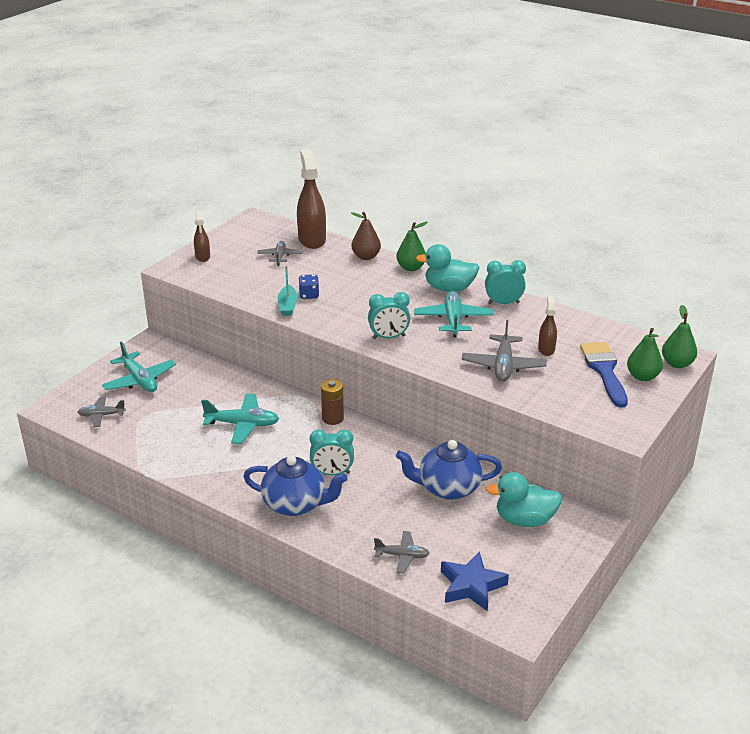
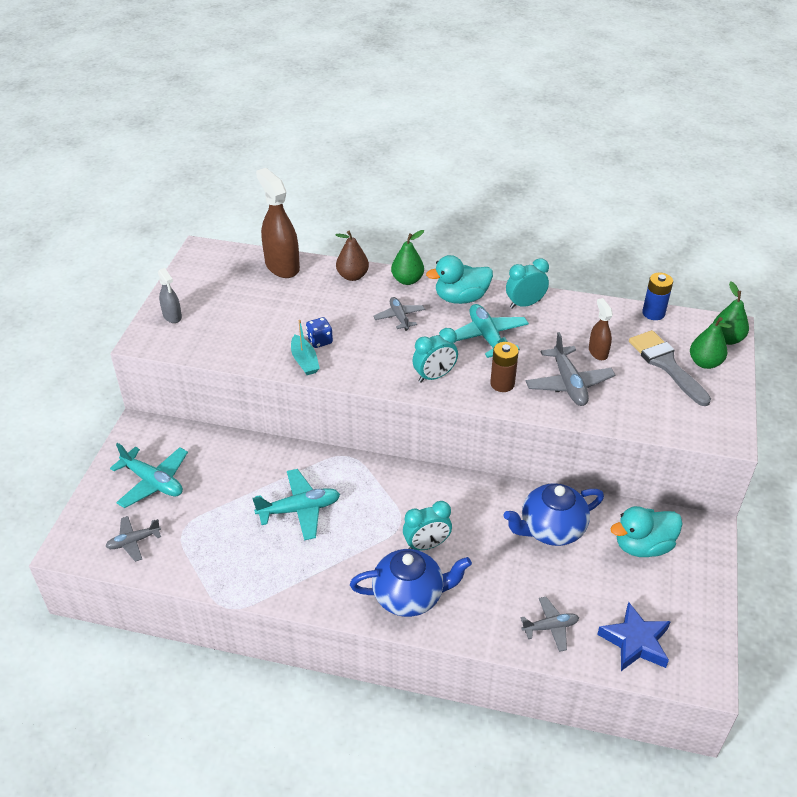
camera: 20 degrees left, 10 degrees up
(203, 257) = (172, 316): brown spray bottle -> grey spray bottle
(280, 257) = (259, 296): grey plane -> grey plane (399, 317)
(332, 418) = (391, 475): brown battery -> brown battery (502, 384)
(604, 370) = (666, 364): blue brush -> grey brush
(619, 332) = (653, 313): none -> blue battery

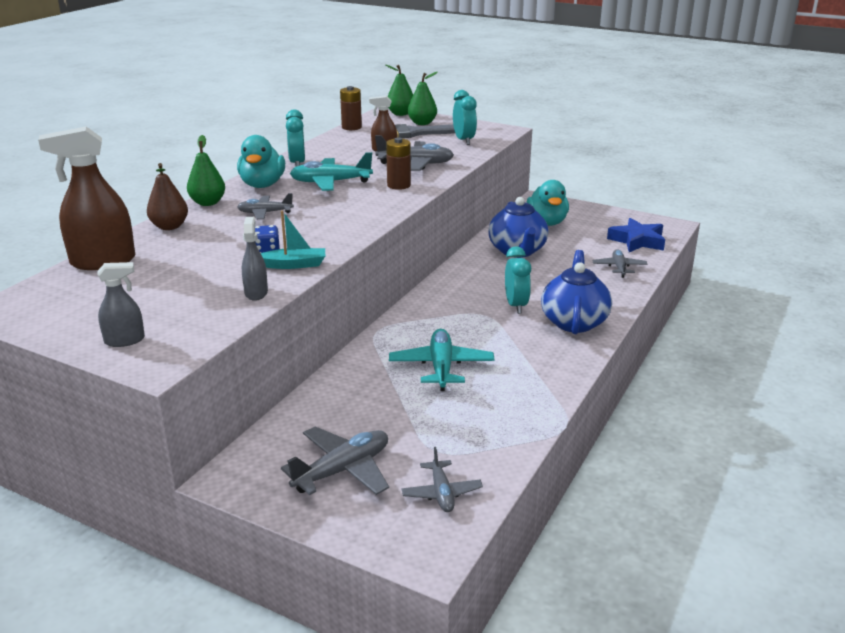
camera: 75 degrees left, 15 degrees down
(153, 482) = (342, 470): turquoise plane -> grey plane
(252, 354) = (256, 293): none -> grey spray bottle
(434, 376) = (368, 209): turquoise clock -> turquoise clock (464, 140)
(653, 313) = (351, 127): blue battery -> brown battery

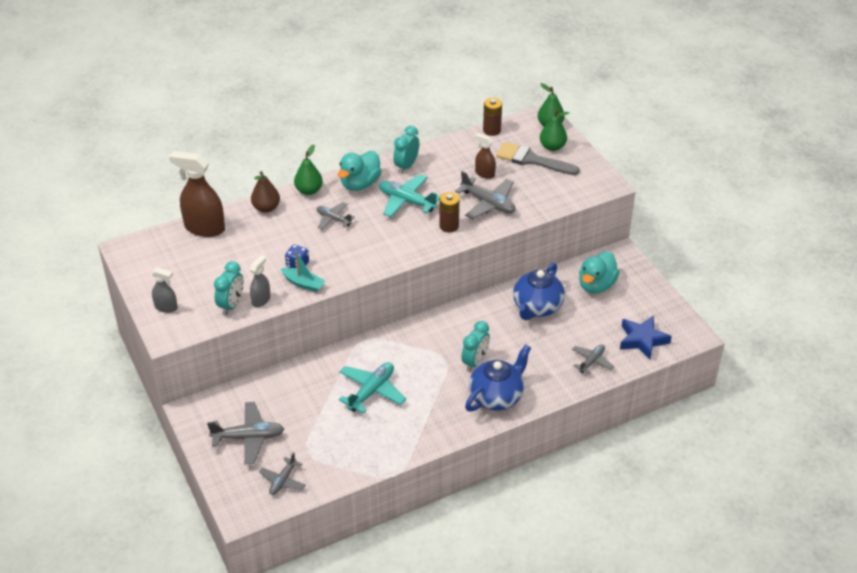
camera: 35 degrees right, 15 degrees up
(464, 140) = (558, 186): turquoise clock -> turquoise clock (231, 305)

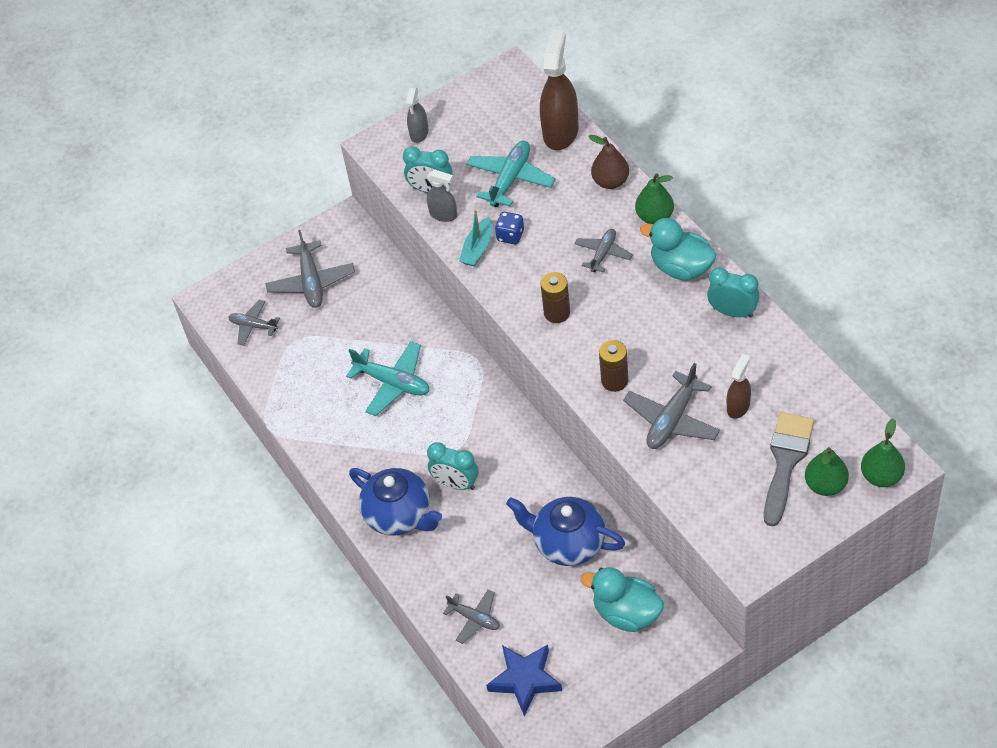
camera: 90 degrees right, 10 degrees up
(407, 201) = (656, 325): turquoise plane -> turquoise plane (510, 179)
(491, 130) = (845, 402): brown battery -> brown battery (557, 313)

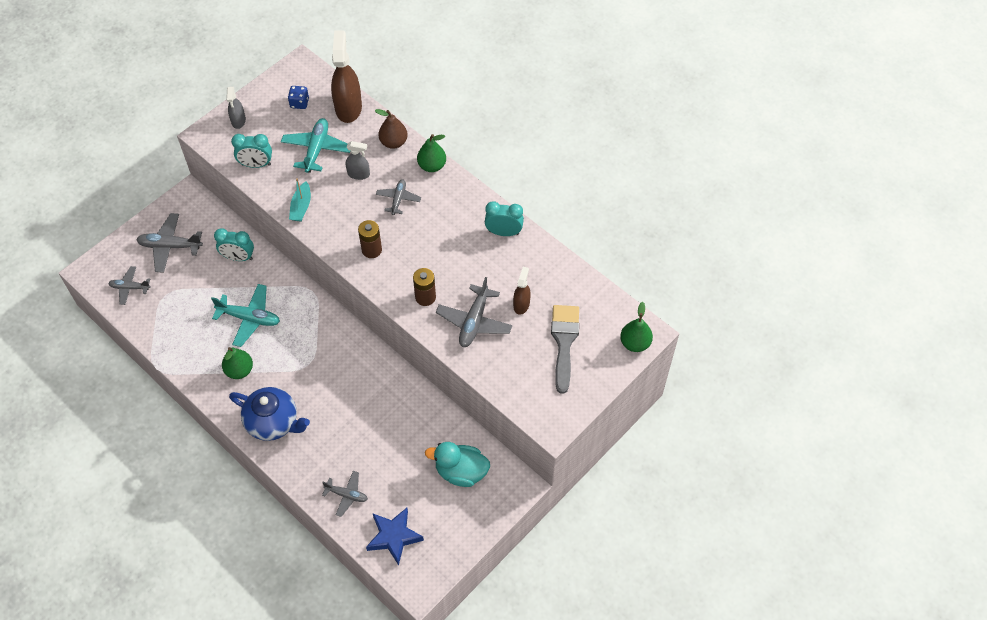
camera: 20 degrees left, 5 degrees up
(311, 282) = (170, 246): grey plane -> grey plane turned 120 degrees clockwise
(443, 215) = (269, 183): grey spray bottle -> grey spray bottle (359, 174)
(456, 483) = (313, 390): turquoise clock -> turquoise clock (238, 257)
(510, 235) = (325, 194): blue dice -> blue dice (299, 103)
(568, 543) = (407, 424): blue teapot -> none
(681, 268) = (459, 203): turquoise duck -> none
(825, 485) = (596, 356): green pear -> green pear (239, 370)

